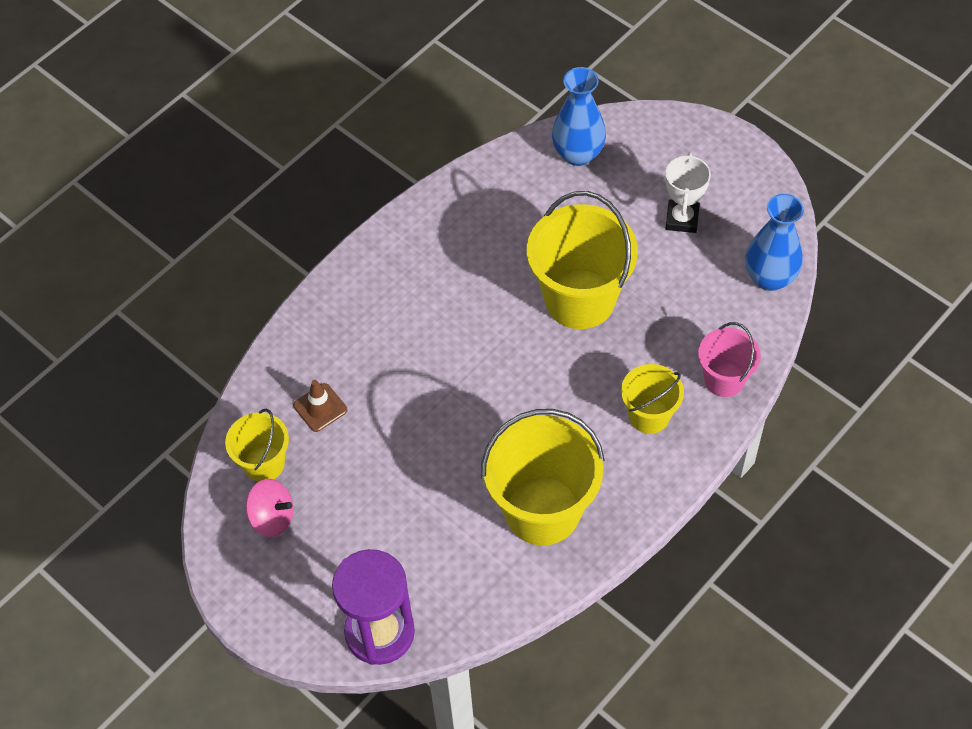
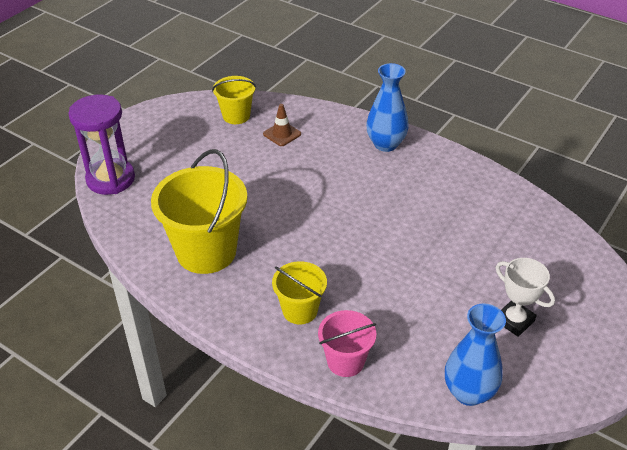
camera: 80 degrees right, 15 degrees down
(272, 517) = (196, 124): pink spinning top -> none
(578, 154) = (557, 245): blue vase -> blue vase (385, 144)
(580, 299) = (407, 258): yellow bucket -> none
(682, 219) = (514, 321): white trophy -> white trophy turned 45 degrees clockwise

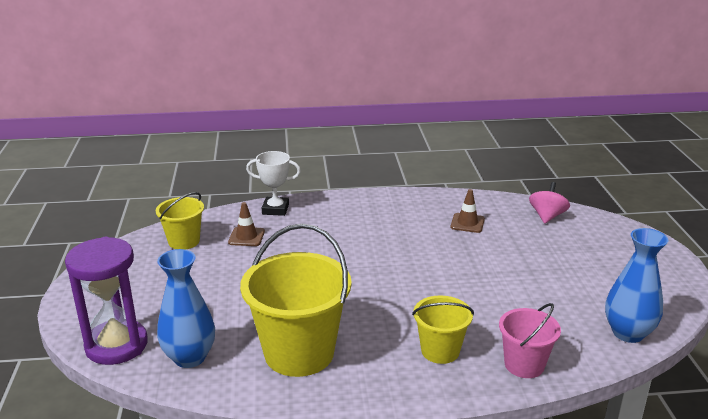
camera: 40 degrees left, 15 degrees down
(385, 144) = (344, 208): blue vase -> blue vase (189, 357)
(472, 212) = (467, 223): none -> brown traffic cone
(514, 321) = (588, 274): white trophy -> white trophy (275, 209)
(558, 244) = (547, 216): none -> pink spinning top

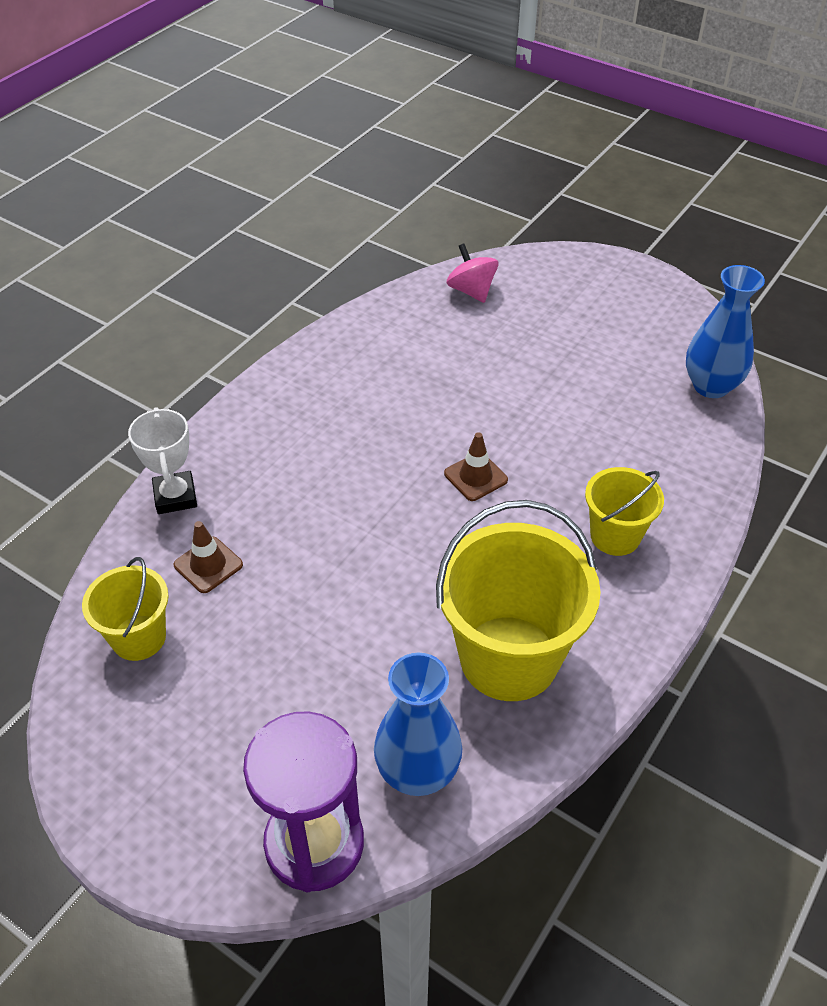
camera: 50 degrees left, 20 degrees up
(275, 209) = (175, 496): white trophy -> white trophy turned 60 degrees counterclockwise
(467, 223) = (414, 355): brown traffic cone -> brown traffic cone (475, 477)
(524, 365) = (692, 489): pink bucket -> none

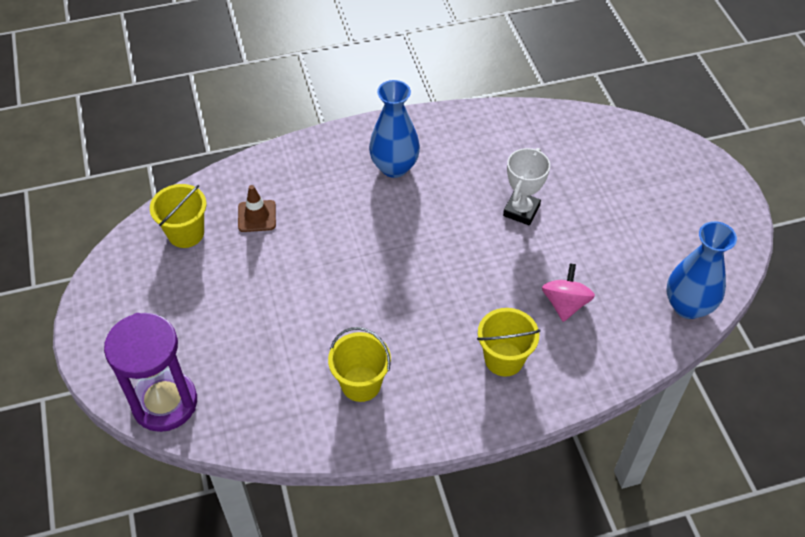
camera: 40 degrees right, 5 degrees up
(175, 496) = (278, 164): white trophy -> white trophy (521, 211)
(417, 772) = (248, 407): blue vase -> blue vase (394, 167)
(471, 291) = (591, 136): pink spinning top -> pink spinning top (565, 304)
(475, 477) = (458, 263): brown traffic cone -> none
(509, 658) = (361, 384): yellow bucket -> yellow bucket, size x0.55

